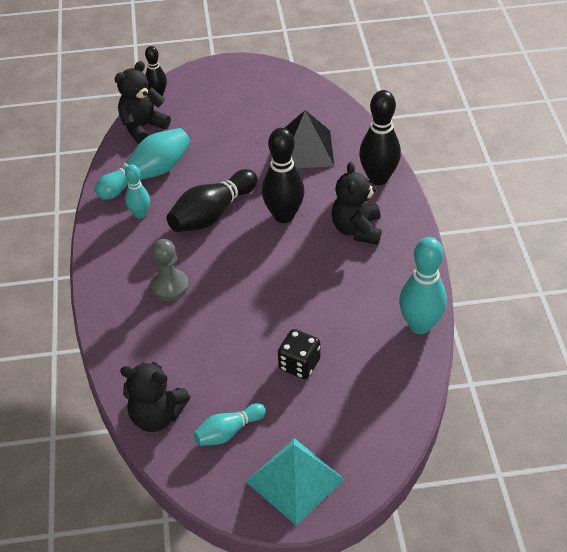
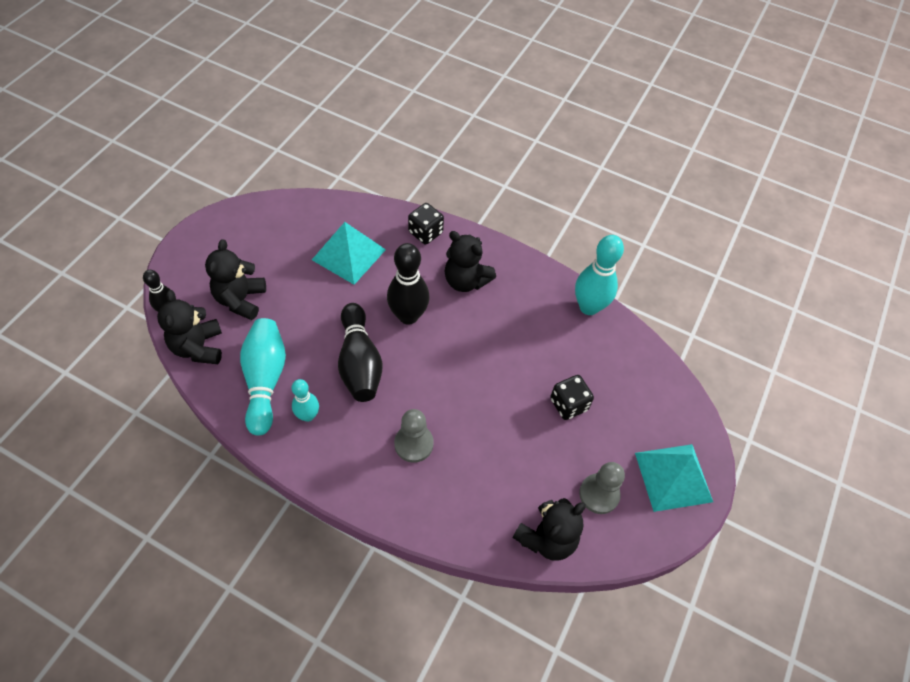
camera: 60 degrees left, 10 degrees up
(203, 121) = (241, 300): none -> black teddy bear
(228, 432) = (599, 494): turquoise bowling pin -> grey pawn
(305, 149) = (349, 254): black pyramid -> turquoise pyramid
(378, 178) = (425, 233): black bowling pin -> black dice

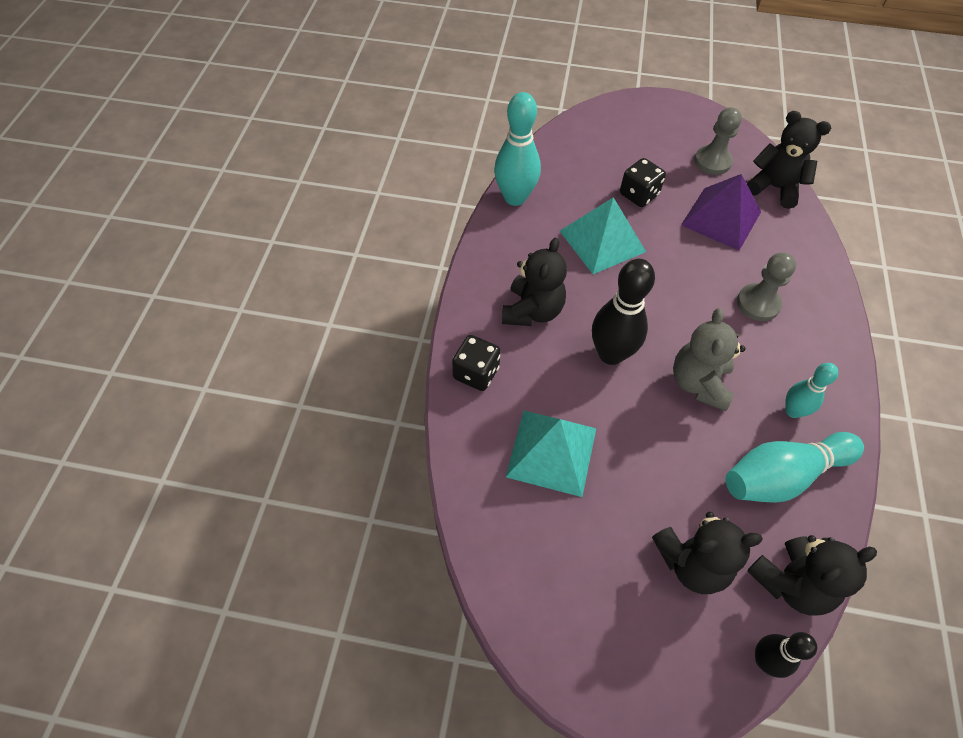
camera: 105 degrees left, 0 degrees up
(359, 362) = (699, 383): black bowling pin -> grey teddy bear
(520, 463) = (721, 218): none -> purple pyramid
(673, 477) = (665, 119): turquoise pyramid -> turquoise pyramid (602, 241)

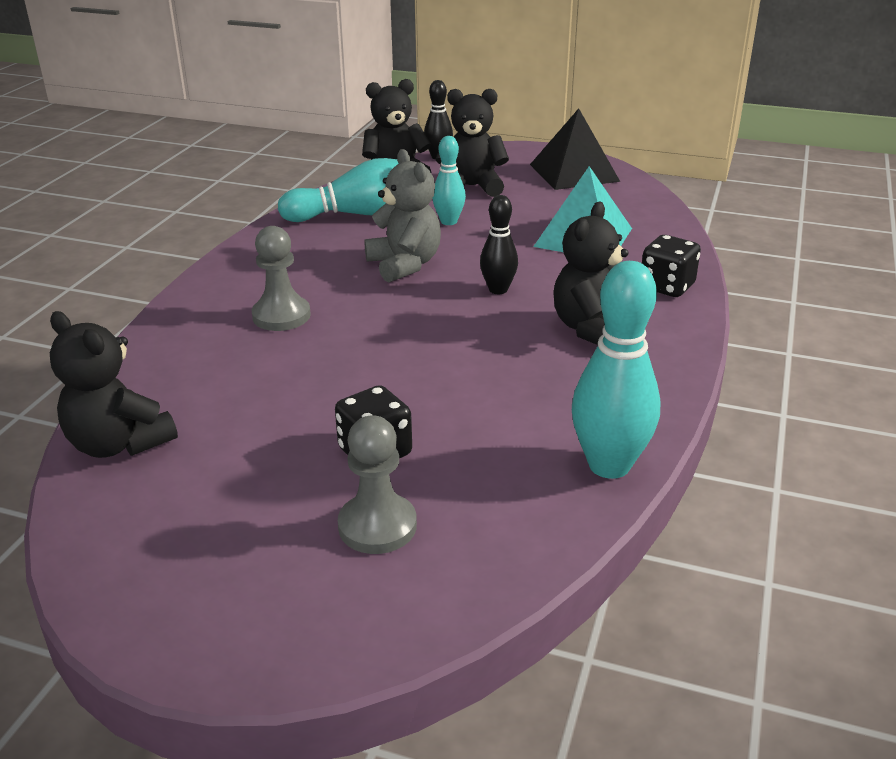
camera: 170 degrees left, 25 degrees down
(579, 625) = (574, 172): none -> black pyramid
(602, 241) = (468, 393): turquoise pyramid -> none
(611, 354) = (498, 290): black bowling pin -> black bowling pin, size x0.59
(699, 383) = (404, 265): grey teddy bear -> grey teddy bear turned 45 degrees counterclockwise
(712, 161) = (193, 498): grey pawn -> grey pawn (377, 526)
(721, 218) = (253, 408): purple pyramid -> none
(793, 411) = (315, 243): turquoise bowling pin -> turquoise bowling pin (449, 221)

